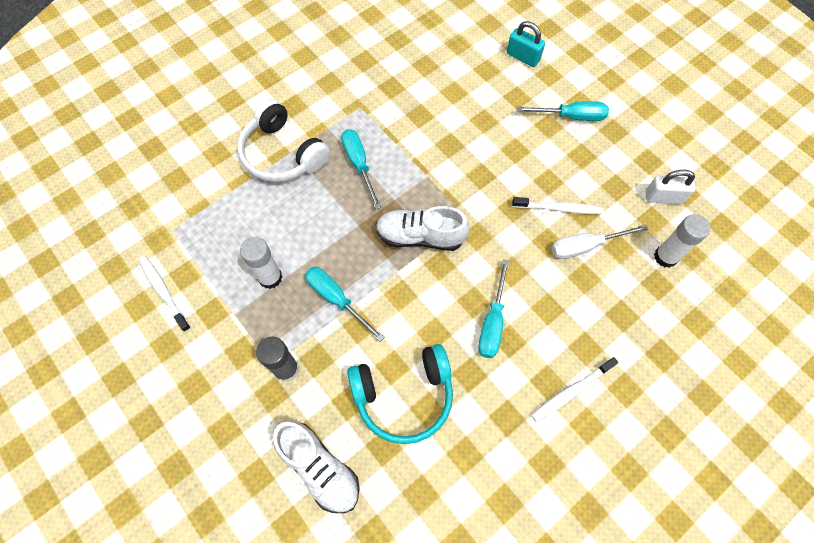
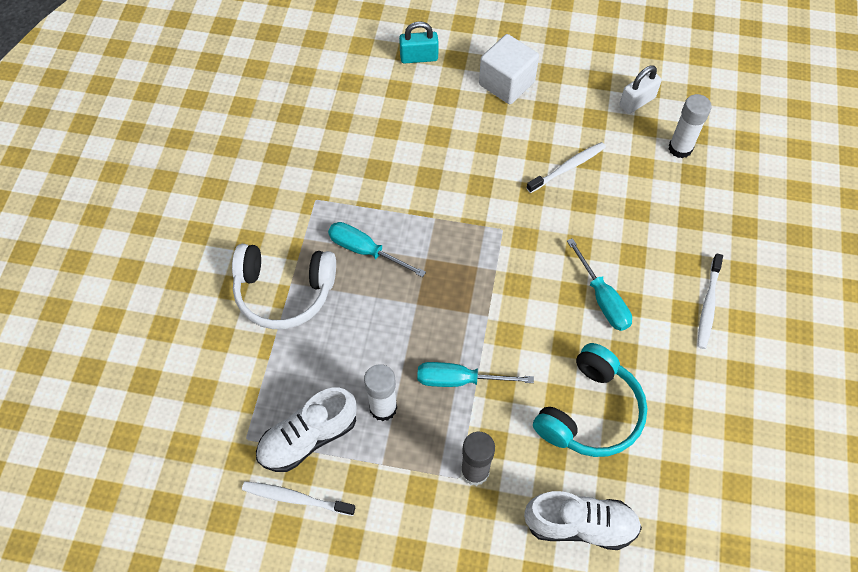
camera: 40 degrees left, 5 degrees down
(420, 236) = (479, 273): white shoe -> white shoe (308, 438)
(571, 116) = (506, 83): turquoise screwdriver -> white cube
(585, 246) = (615, 184): white screwdriver -> none

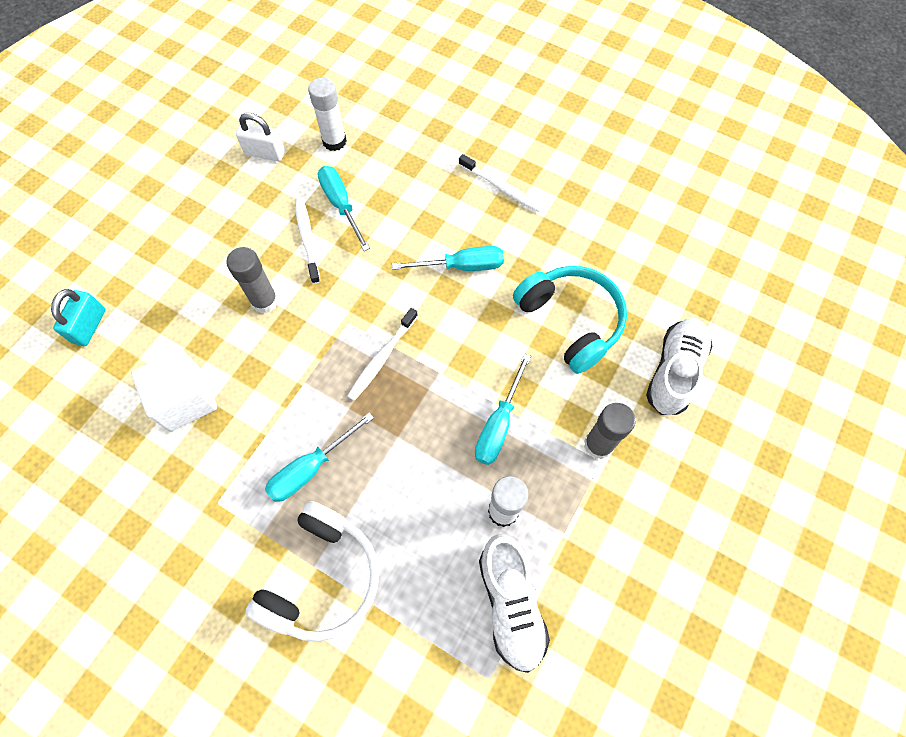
camera: 70 degrees left, 5 degrees up
(296, 498) = (575, 639): white toothbrush -> white toothbrush (382, 358)
(494, 161) = (265, 301): none -> grey glue stick
(506, 83) = (176, 254): white cube -> white cube (185, 400)
(615, 179) = (341, 205): none -> turquoise screwdriver
(637, 102) = (265, 153): white padlock -> white padlock turned 60 degrees counterclockwise

